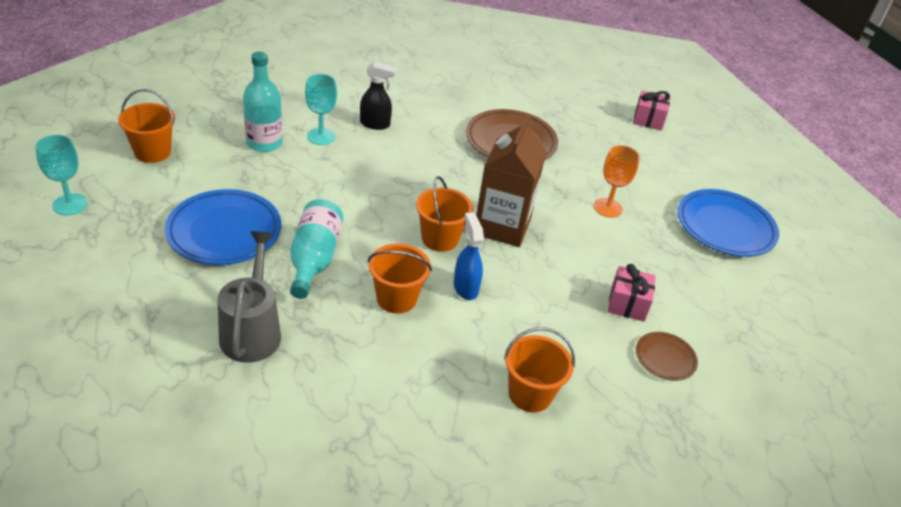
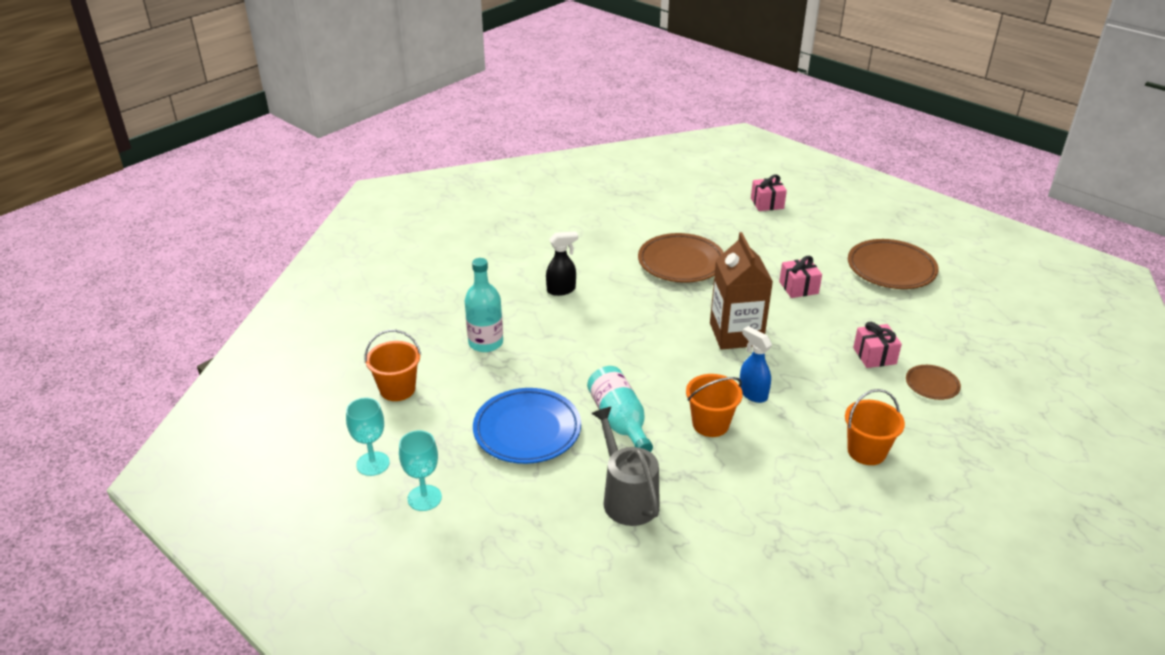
camera: 20 degrees left, 5 degrees down
(321, 136) = (527, 318): turquoise goblet -> turquoise goblet (424, 498)
(440, 239) = (699, 364): orange bucket -> none
(607, 208) = (798, 287): orange goblet -> pink gift
(725, 227) = (891, 269): blue plate -> brown plate

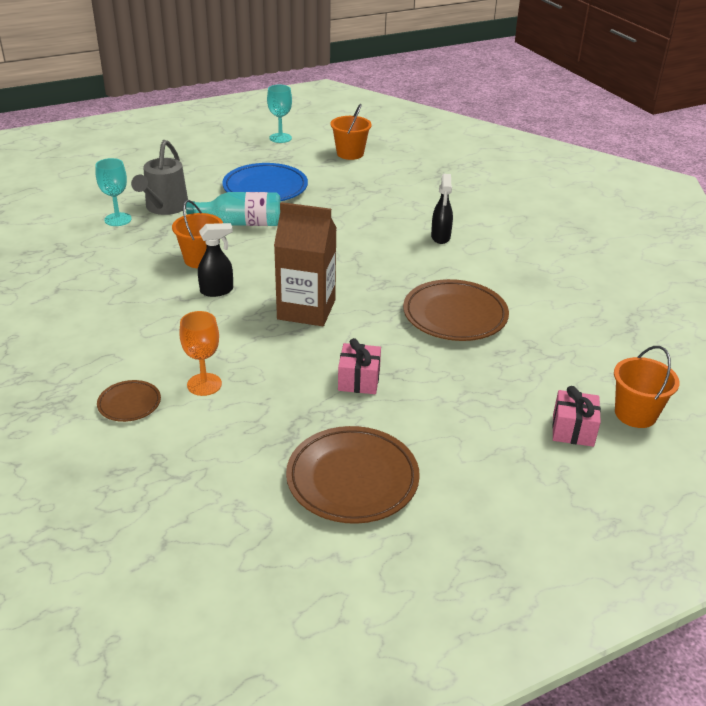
camera: 110 degrees right, 0 degrees up
(424, 498) = (234, 148): turquoise goblet -> turquoise goblet (118, 219)
(485, 343) = (383, 191): turquoise bottle -> none
(627, 497) = (164, 208): grey watering can -> grey watering can turned 105 degrees clockwise
(752, 393) = (217, 291): blue spray bottle -> black spray bottle
(866, 451) = (94, 323): orange bucket -> orange bucket (635, 414)
(874, 356) = (204, 384): pink gift -> orange goblet

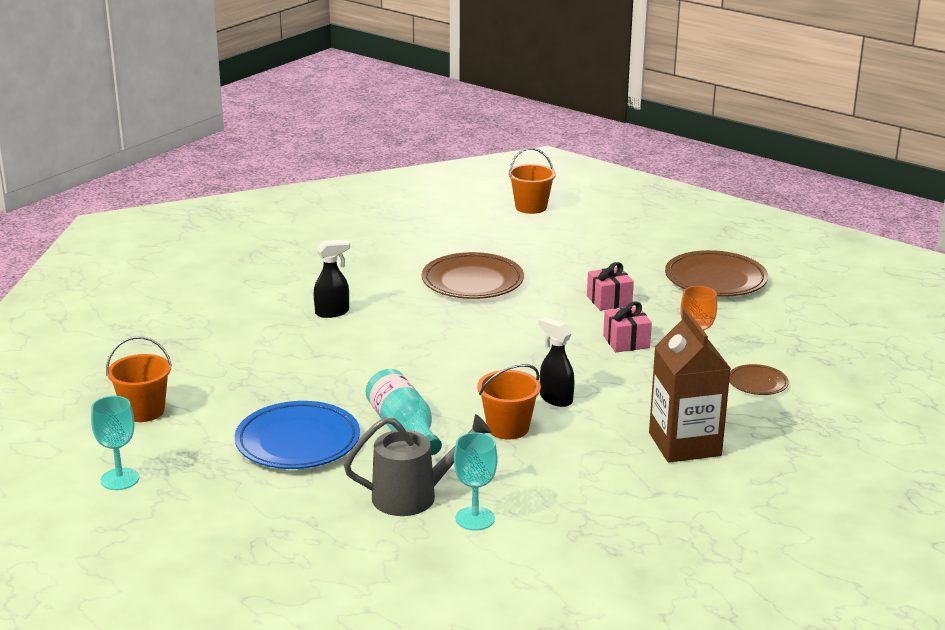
camera: 115 degrees left, 10 degrees down
(306, 310) = (537, 346): brown carton -> brown carton (684, 444)
(573, 430) = (573, 223): pink gift -> pink gift (626, 342)

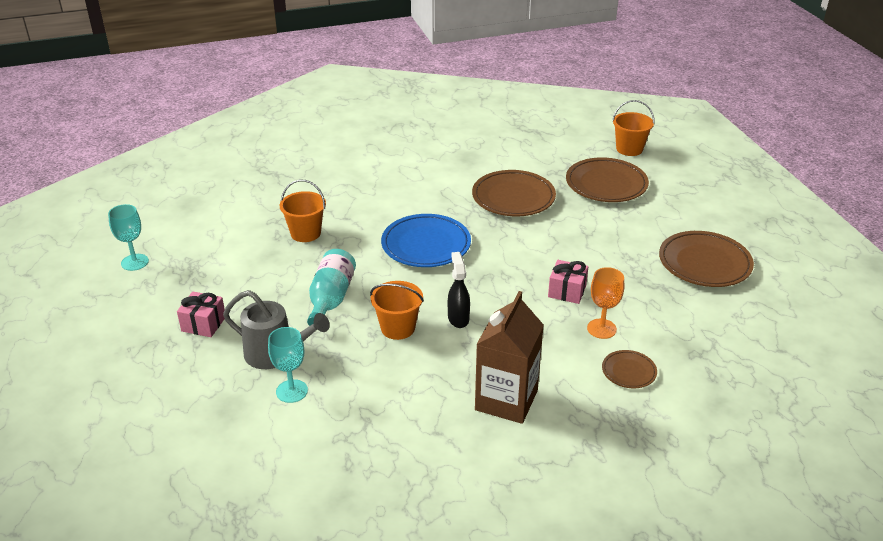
camera: 35 degrees right, 10 degrees up
(143, 411) = (202, 219): orange bucket -> orange bucket (305, 233)
(298, 442) = (258, 279): blue plate -> blue plate (426, 245)
(332, 312) = (393, 188): black spray bottle -> none
(548, 243) = (606, 184): none -> brown plate
(609, 301) = (595, 250): pink gift -> pink gift (203, 324)

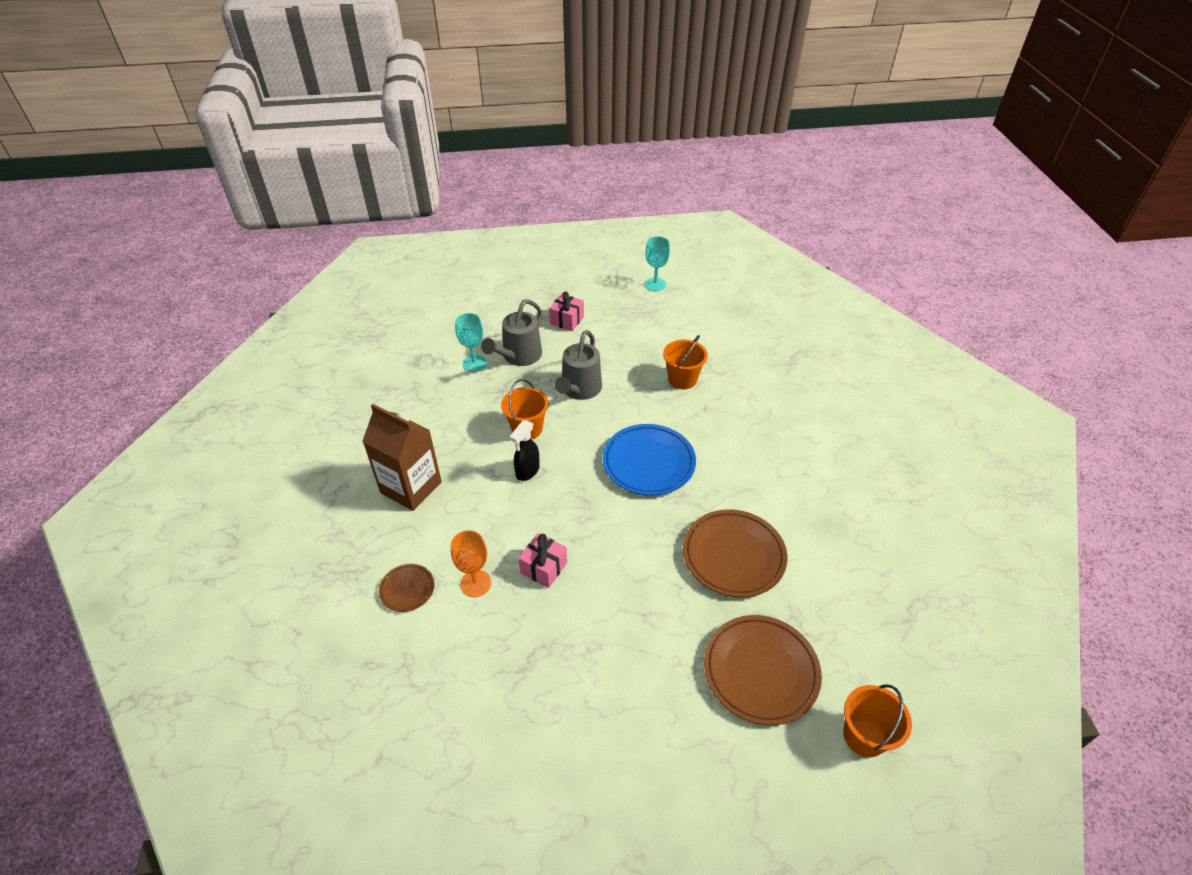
camera: 100 degrees right, 10 degrees up
(331, 299) = (579, 390): turquoise bottle -> grey watering can
(458, 318) = (527, 471): black spray bottle -> black spray bottle turned 120 degrees clockwise
(704, 263) = (560, 736): brown plate -> none

